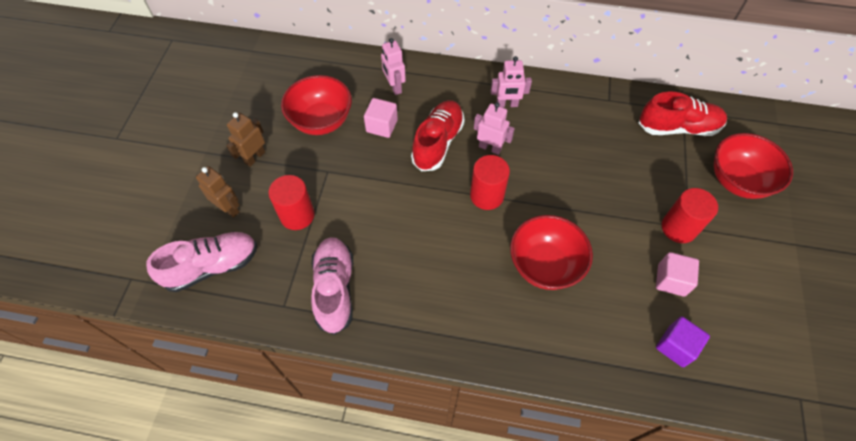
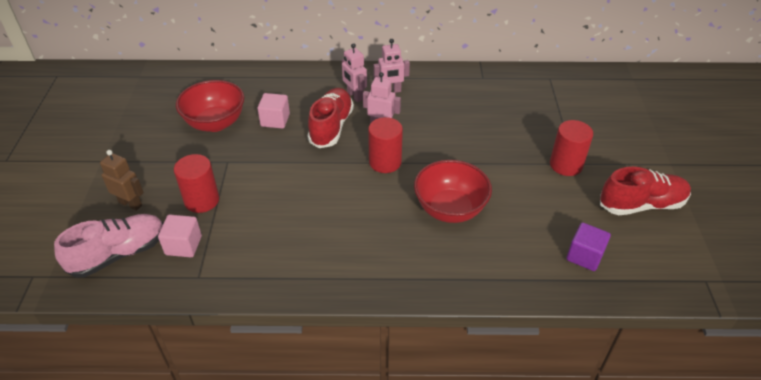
camera: 10 degrees left, 15 degrees down
(254, 157) = (152, 159): brown robot -> none
(335, 289) = (249, 256): pink shoe -> none
(394, 87) = (282, 89): pink robot -> pink robot (354, 96)
(671, 280) = (568, 205): pink cube -> pink cube (183, 245)
(678, 128) = (548, 91): red shoe -> red shoe (641, 204)
(737, 181) = (609, 124): red bowl -> none

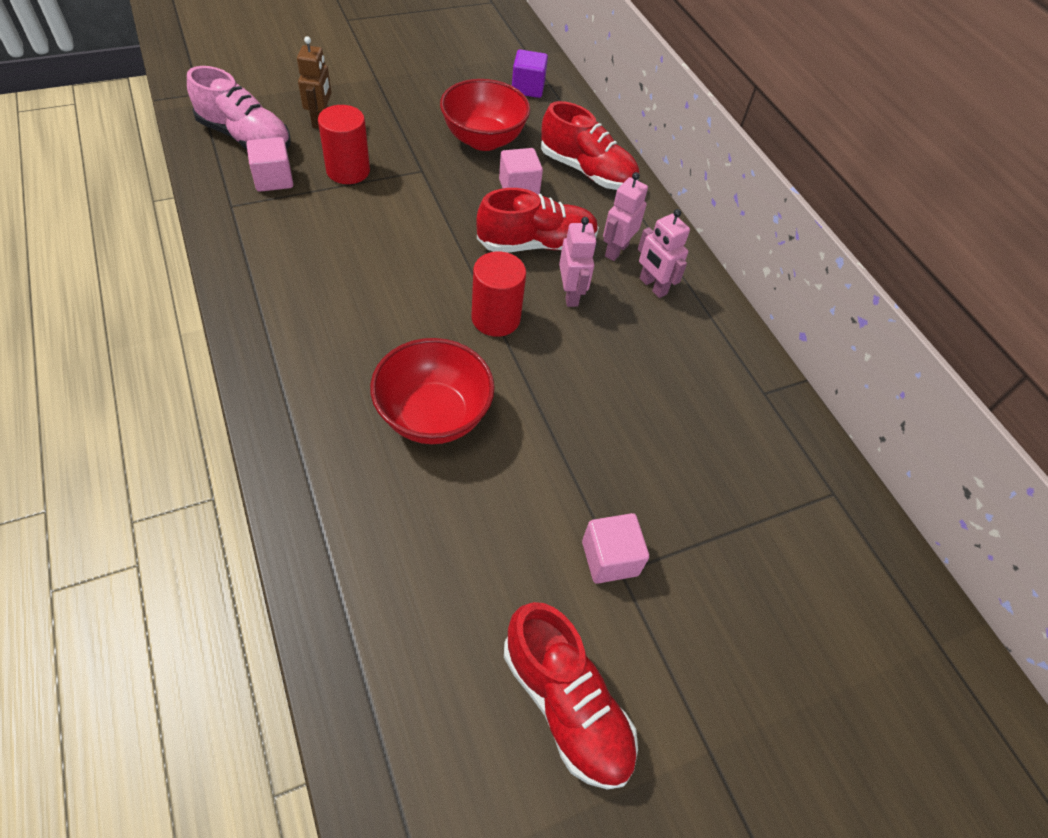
camera: 60 degrees right, 10 degrees up
(278, 86) = (587, 171): none -> red shoe
(566, 165) = (610, 558): red cylinder -> pink cube
(584, 256) = (402, 621): purple cube -> purple cube (528, 88)

